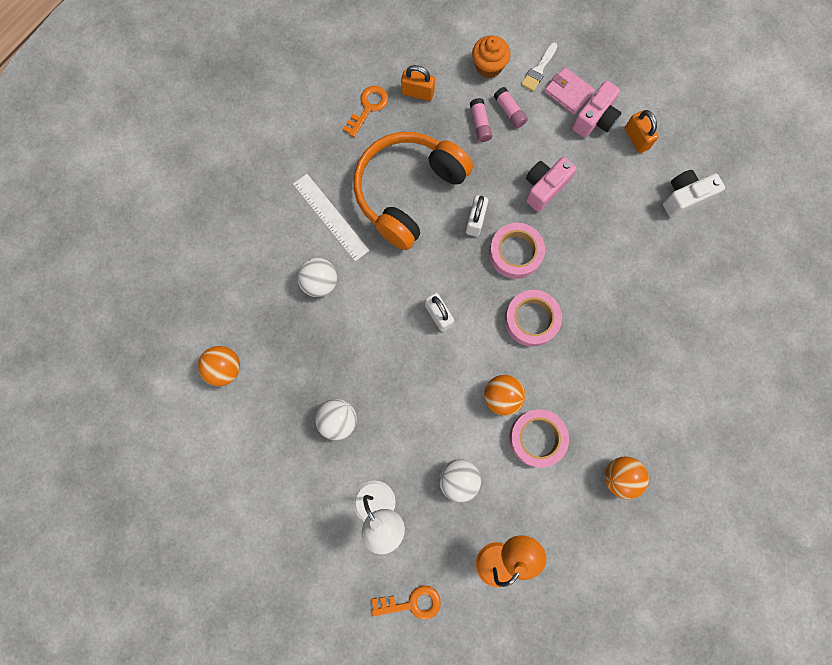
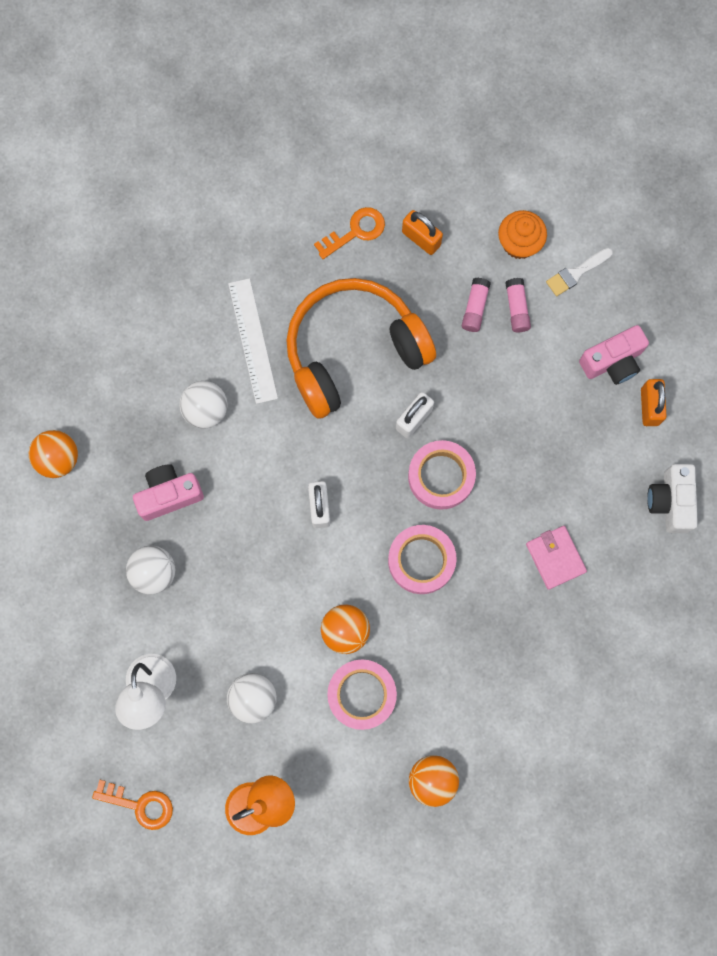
camera: 25 degrees right, 0 degrees up
(544, 187) = (512, 416): pink camera -> pink camera (169, 495)
(568, 92) = (597, 316): pink wallet -> pink wallet (555, 558)
(684, 197) = (670, 501): white camera -> white camera turned 90 degrees counterclockwise

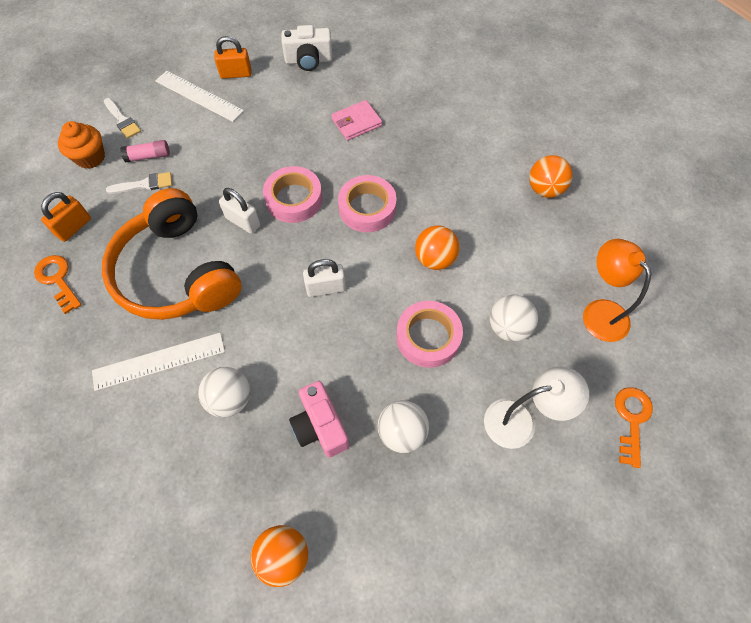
camera: 95 degrees left, 15 degrees down
(362, 694) = (487, 243): pink tape -> pink tape (428, 337)
(475, 308) = (145, 184): pink glue stick -> white brush
(612, 362) = (199, 96): pink camera -> white ruler

